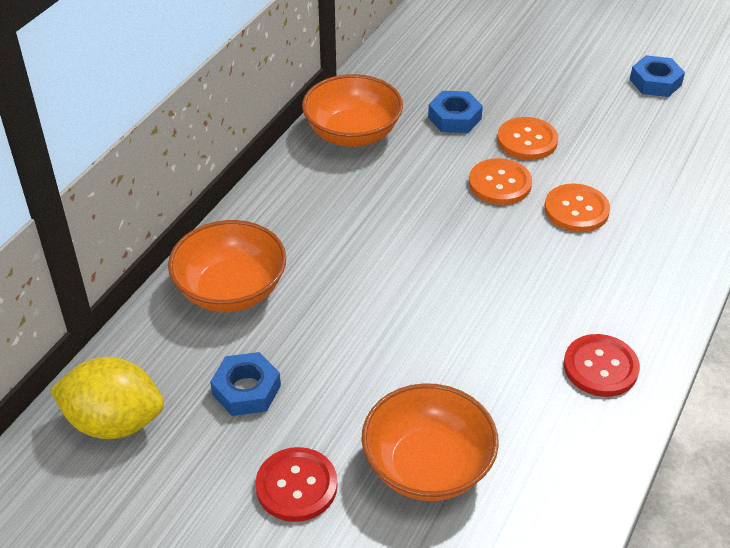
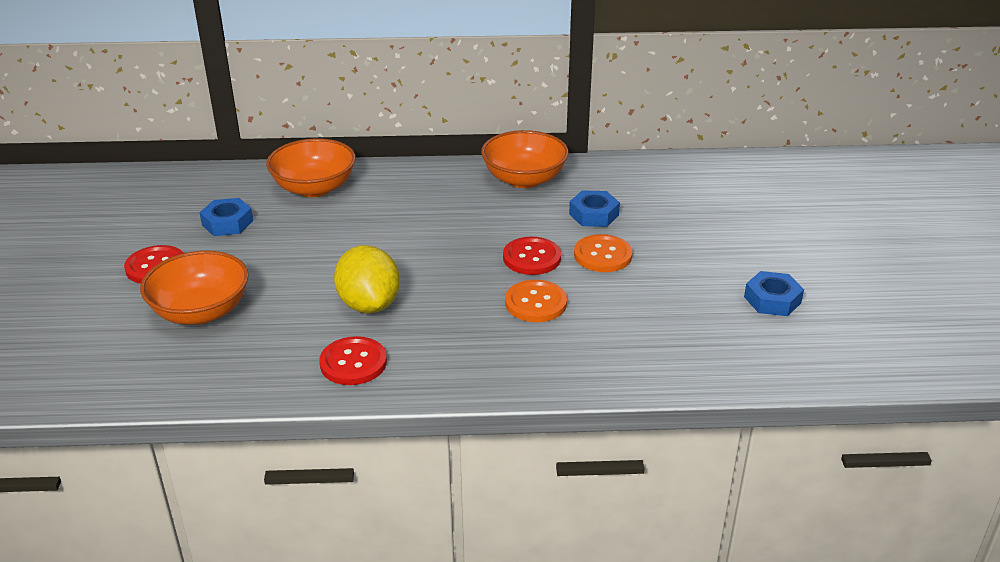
camera: 60 degrees right, 10 degrees down
(114, 422) = (172, 190): yellow lemon -> yellow lemon (369, 304)
(500, 183) = (532, 258): orange button -> red button

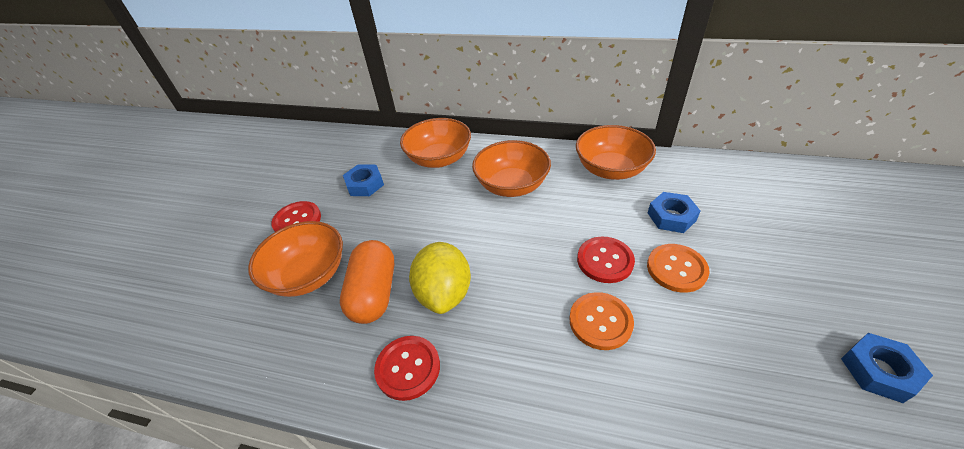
camera: 20 degrees right, 10 degrees up
(289, 315) = (374, 293): none -> orange capsule
(414, 205) = (512, 185): none -> orange bowl

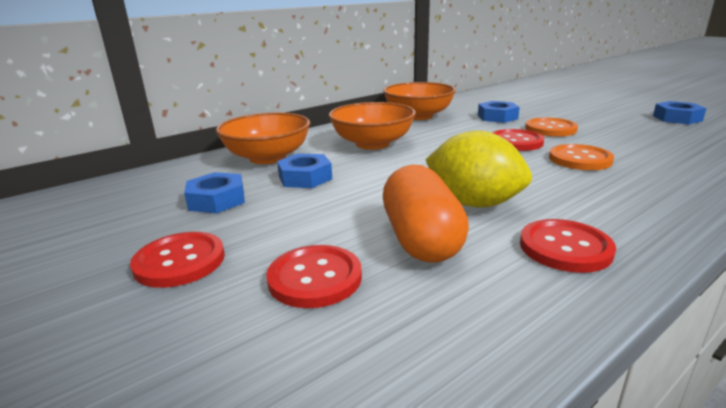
camera: 55 degrees left, 20 degrees down
(308, 275) = (315, 278): orange bowl -> red button
(374, 293) = (421, 239): orange capsule -> orange capsule turned 45 degrees clockwise
(421, 195) = (305, 178): none -> blue nut

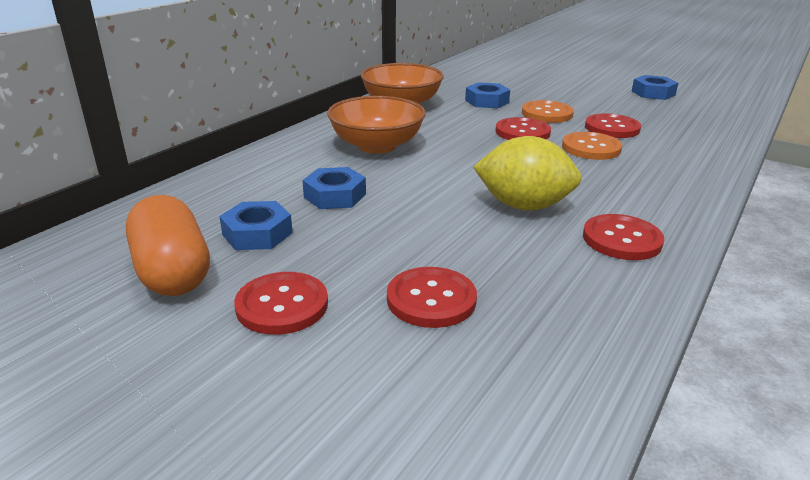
camera: 20 degrees left, 5 degrees up
(267, 157) = (269, 174): orange bowl -> none
(421, 239) = (500, 248): orange capsule -> orange capsule (172, 272)
(613, 144) = (612, 128): none -> red button

